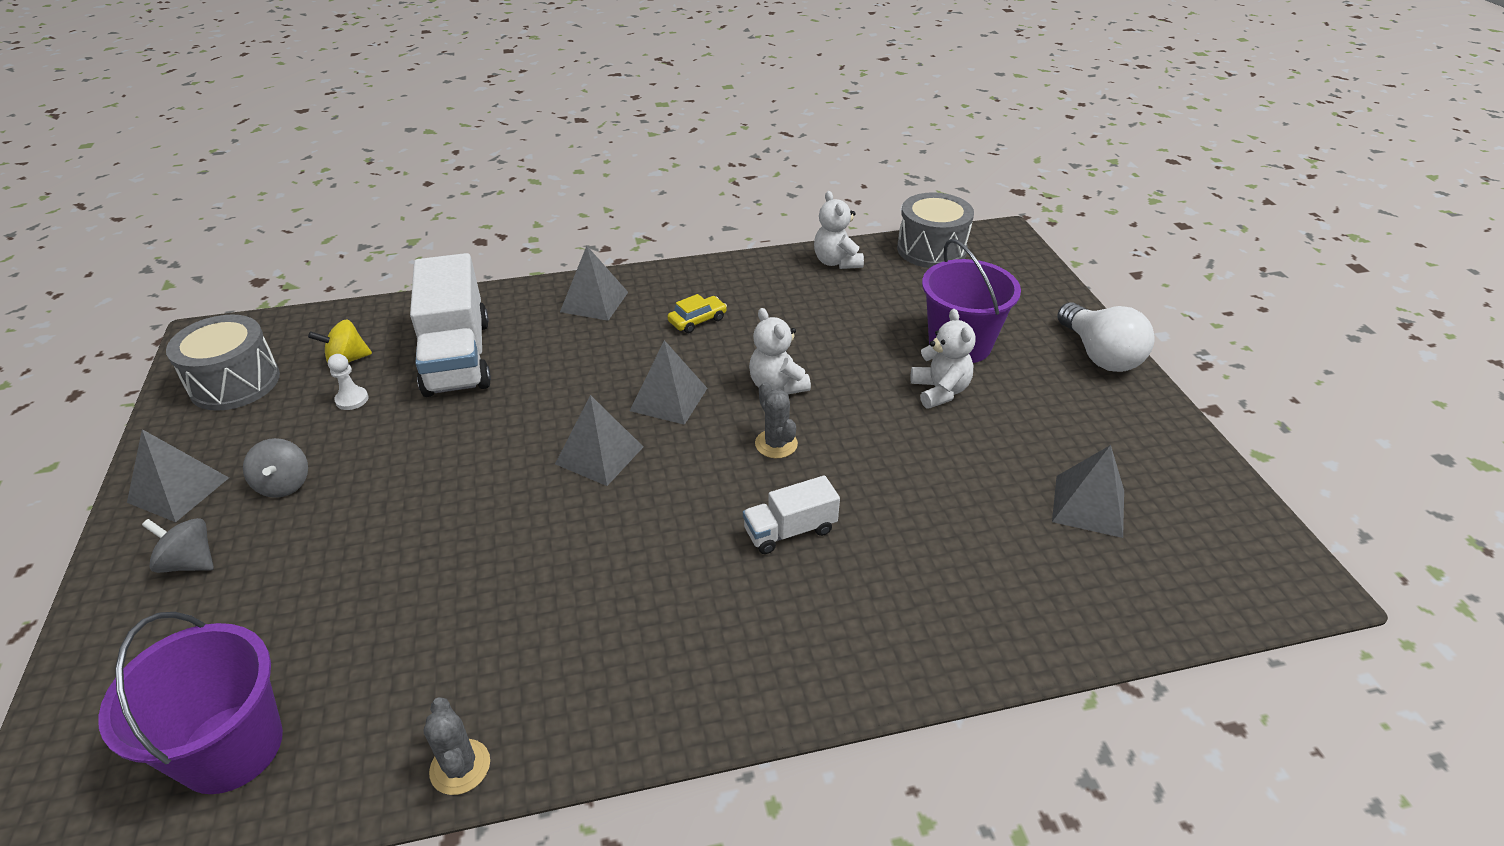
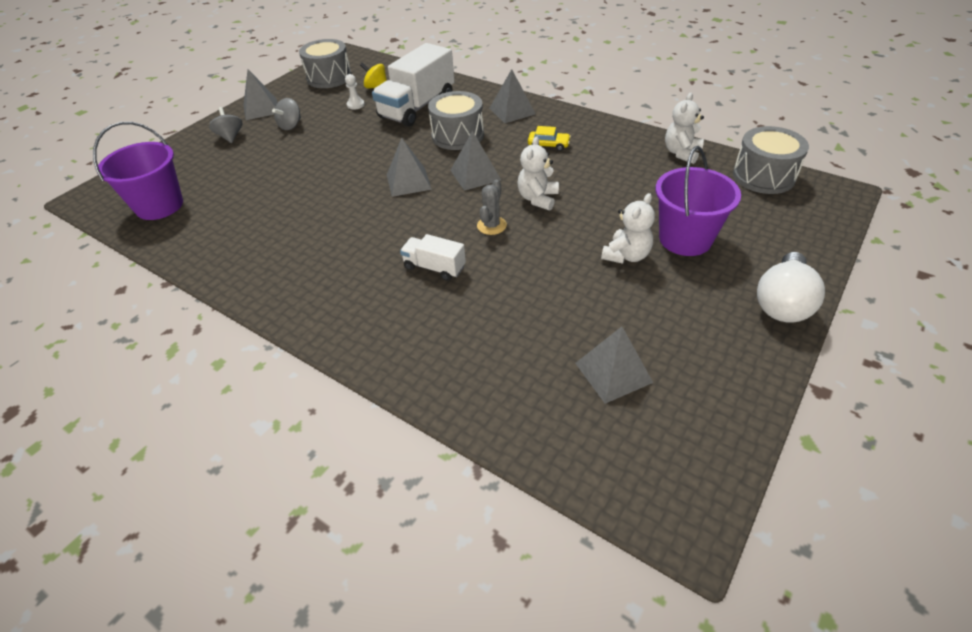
camera: 50 degrees right, 5 degrees up
(460, 767) = (197, 262): grey cactus -> none
(572, 365) = (458, 135): none -> grey drum

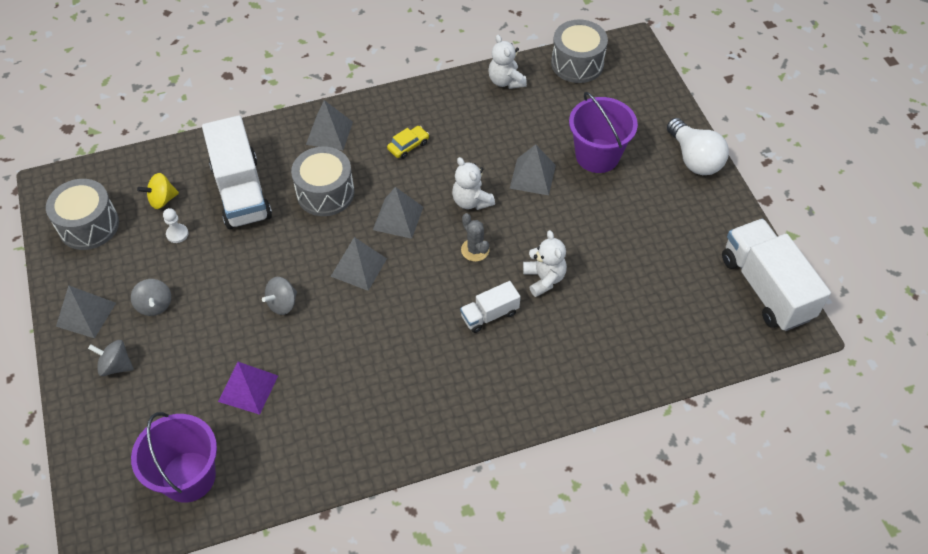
camera: 55 degrees left, 10 degrees up
(253, 191) = (248, 388): none -> purple pyramid
(340, 168) = (282, 304): none -> grey spinning top
(613, 372) = (676, 282): grey pyramid -> grey pyramid (532, 176)
(626, 255) = (583, 198): white teddy bear -> white teddy bear (544, 279)
(702, 457) = (766, 288): none -> white truck

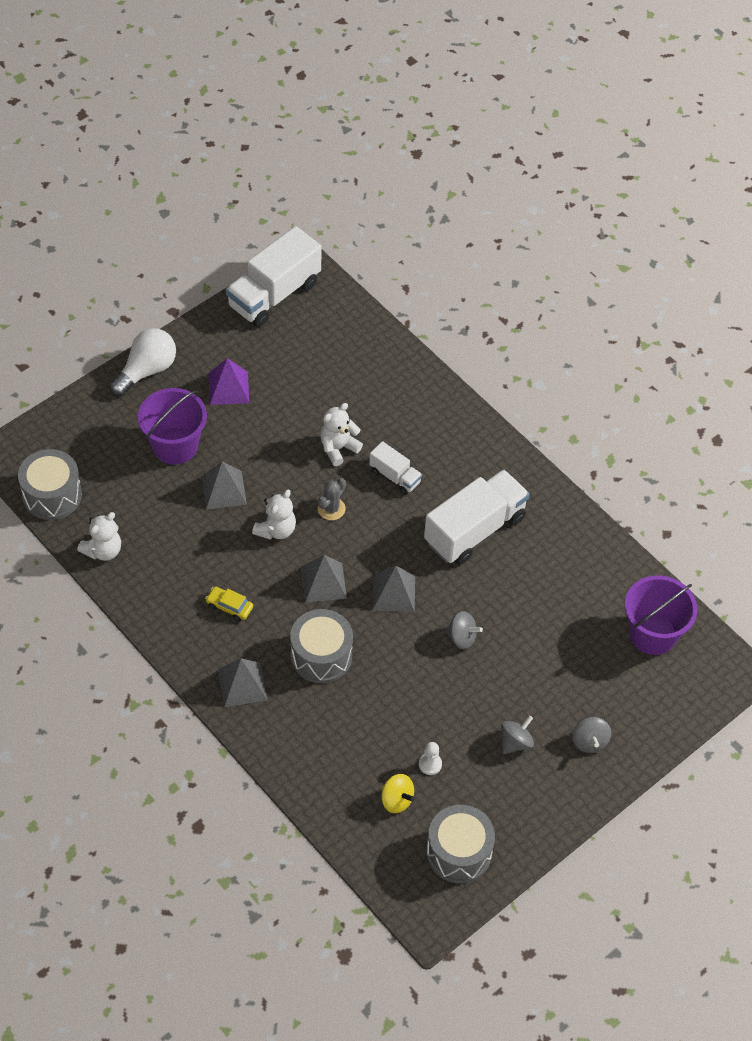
camera: 115 degrees left, 0 degrees up
(86, 314) = (554, 796): grey pyramid -> none
(241, 191) = (353, 732): white truck -> white truck (474, 530)
(248, 388) = (555, 627): purple pyramid -> purple pyramid (228, 388)

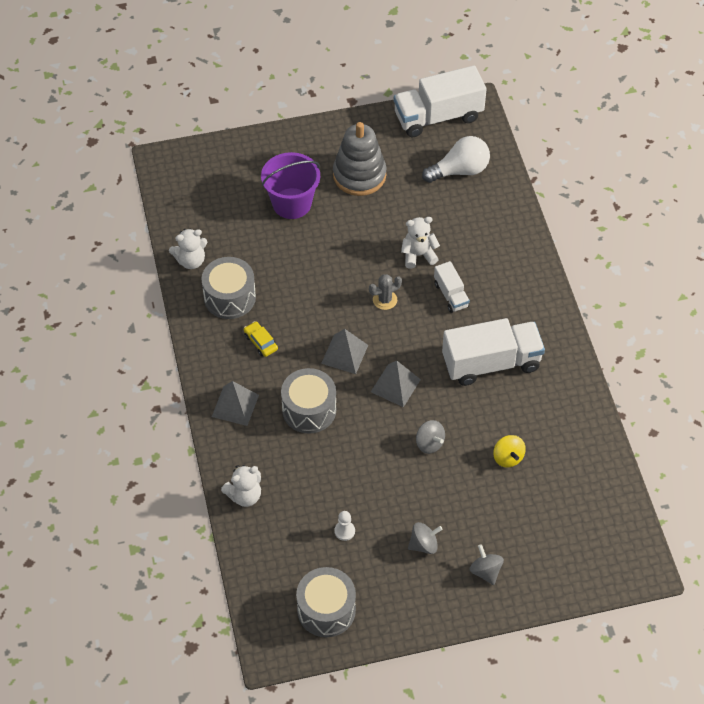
camera: 30 degrees right, 0 degrees up
(52, 495) = (177, 204): grey drum -> grey drum (229, 297)
(146, 371) = (304, 138): white light bulb -> white light bulb (459, 170)
(224, 490) = (309, 252): grey pyramid -> none
(228, 388) = (359, 175): purple pyramid -> grey stacking toy
(276, 530) = (331, 298): white teddy bear -> white teddy bear (244, 495)
(396, 800) = (301, 547): yellow spinning top -> yellow spinning top (508, 457)
(589, 741) = (485, 571): grey spinning top -> grey spinning top turned 135 degrees clockwise
(652, 634) = (591, 508): purple bucket -> none

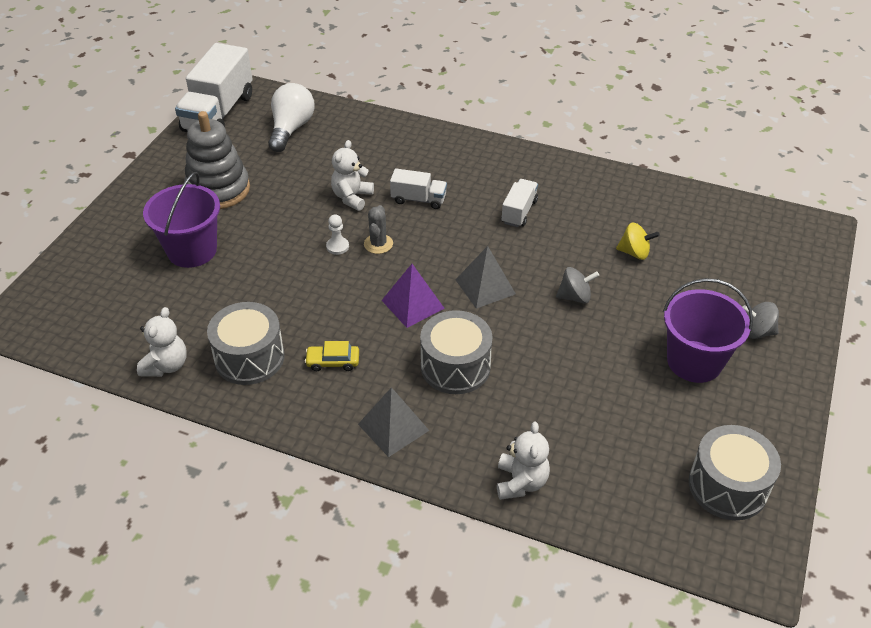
camera: 55 degrees left, 10 degrees down
(344, 354) = (413, 304): grey pyramid -> purple pyramid
(344, 531) = (633, 416): white pawn -> white pawn (337, 246)
(424, 544) = (694, 361): grey spinning top -> purple bucket
(491, 363) = (519, 212): white truck -> white truck, size x0.51

